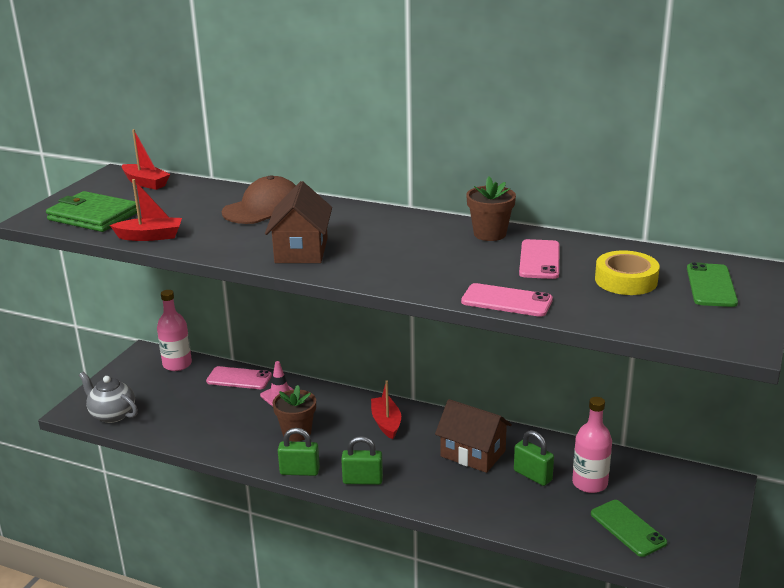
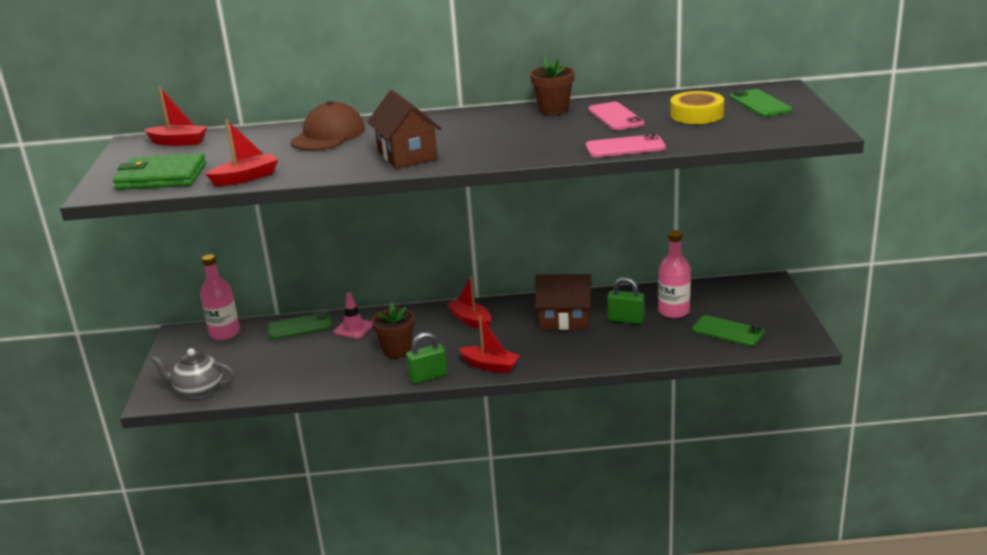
camera: 25 degrees left, 0 degrees up
(239, 378) = (300, 326): pink phone -> green phone
(362, 480) = (490, 366): green padlock -> red boat

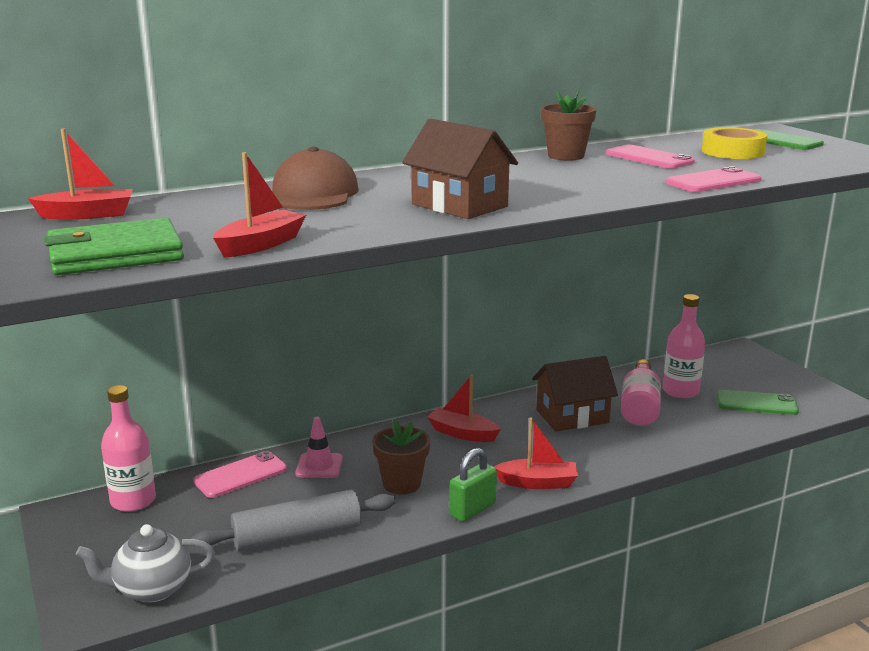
camera: 25 degrees left, 5 degrees down
(300, 326) = (240, 475): green phone -> pink phone
(304, 373) = (297, 535): none -> grey rolling pin
(626, 320) = (640, 407): green padlock -> pink bottle

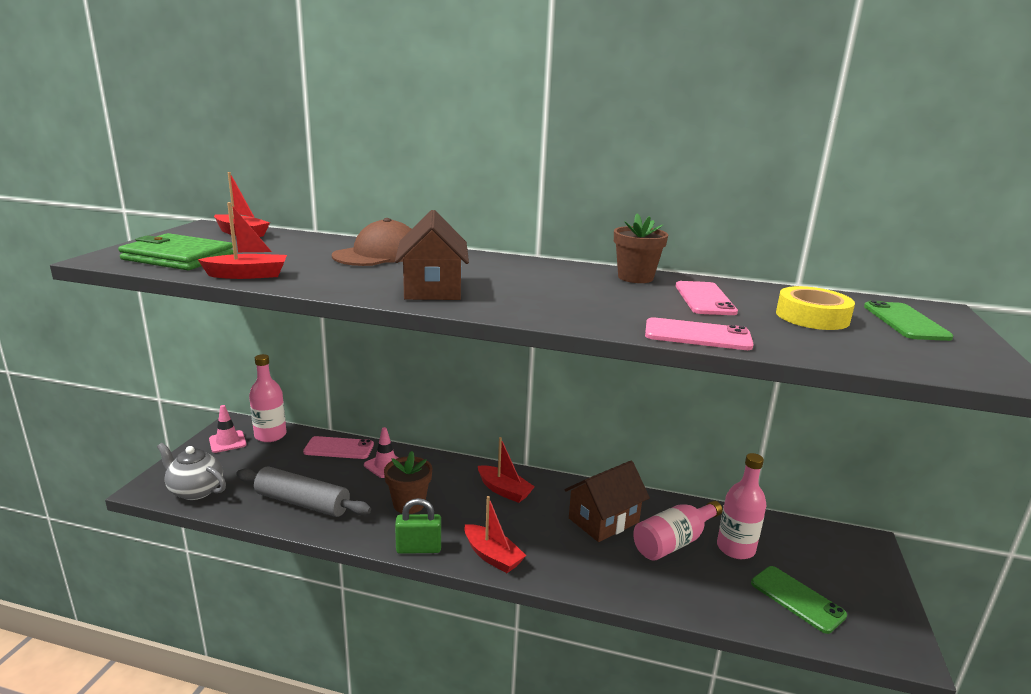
camera: 40 degrees right, 0 degrees up
(90, 531) = (227, 442): none -> pink traffic cone
(462, 433) = (504, 490): red boat -> red boat turned 150 degrees clockwise
(572, 416) = (603, 520): brown house -> brown house turned 60 degrees counterclockwise

